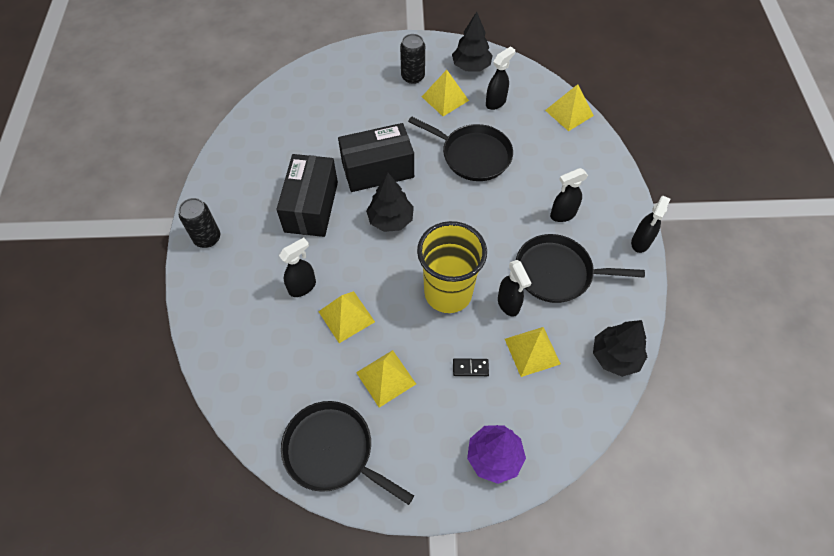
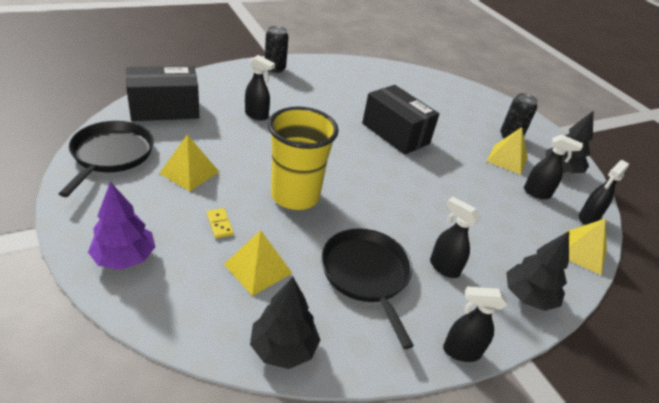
camera: 60 degrees right, 20 degrees down
(311, 207) = (333, 107): black box -> black box (164, 109)
(346, 316) = (240, 141): yellow pyramid -> none
(390, 220) = (350, 149): black tree -> black tree (528, 297)
(470, 368) = (219, 224): black domino -> yellow domino
(472, 155) = (460, 187): black pan -> none
(508, 304) = (305, 240): black spray bottle -> black spray bottle (588, 218)

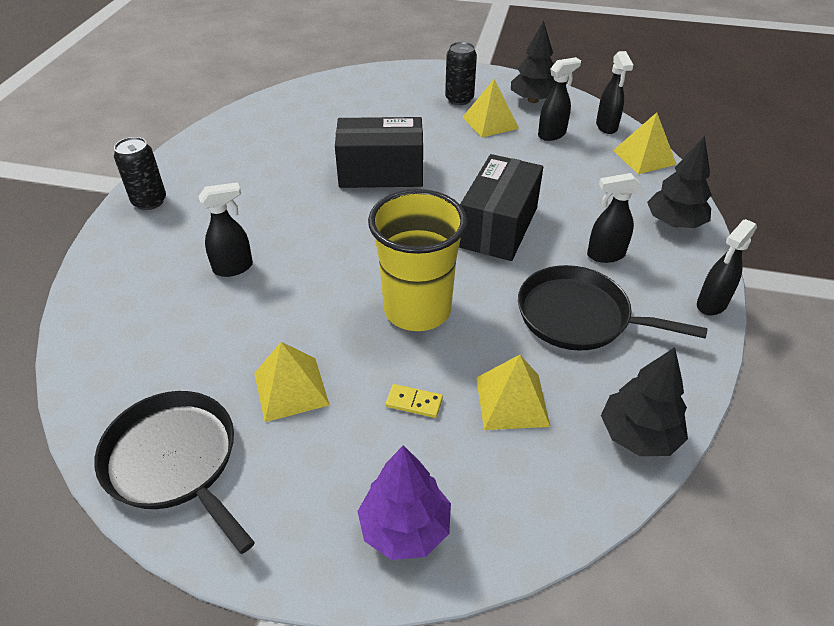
camera: 45 degrees left, 5 degrees up
(164, 109) = (124, 355): black box -> black box (498, 227)

